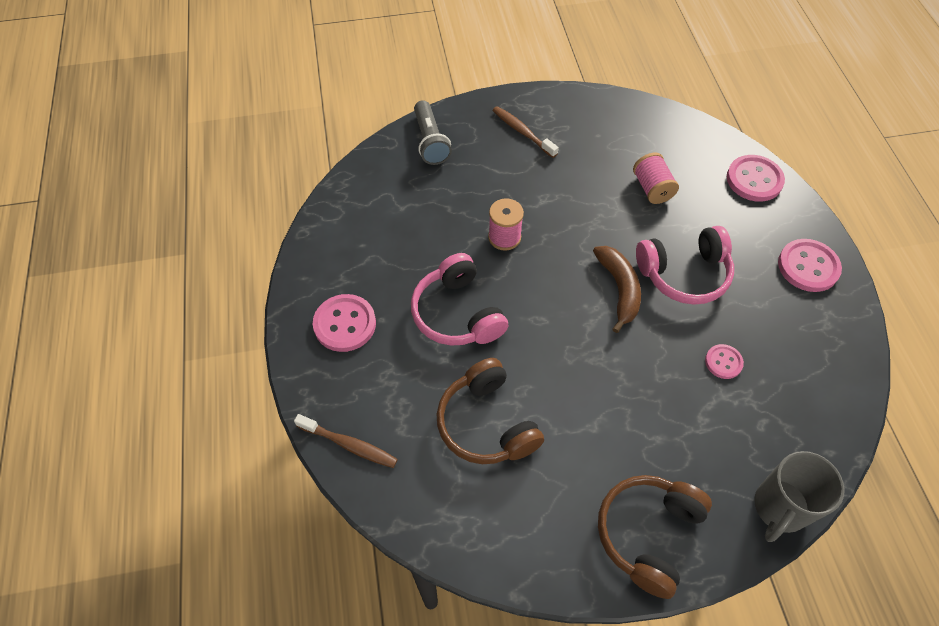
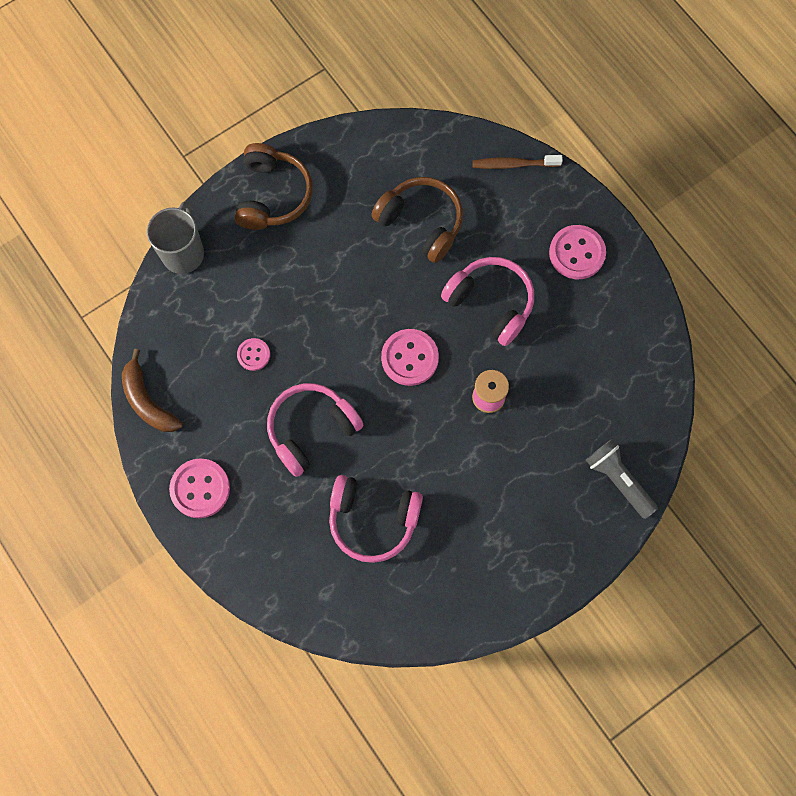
camera: 155 degrees right, 15 degrees up
(522, 132) = (533, 537): brown toothbrush -> none
(619, 289) = (364, 387): brown banana -> brown banana (148, 401)
(652, 188) = (373, 520): pink spool -> pink headphones
(754, 180) = (274, 578): pink button -> pink button (409, 358)

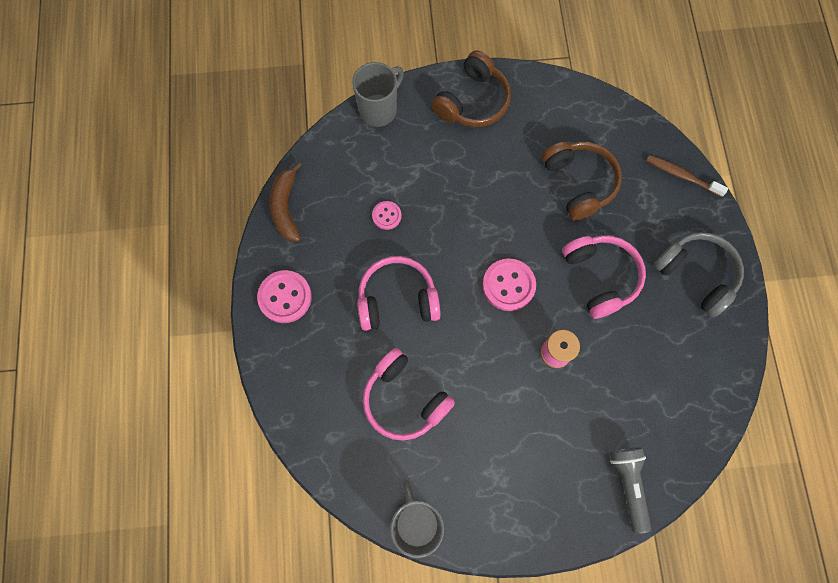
camera: 30 degrees right, 0 degrees up
(448, 624) = (416, 522): none -> grey mug
(577, 253) = (696, 275): pink button -> grey headphones

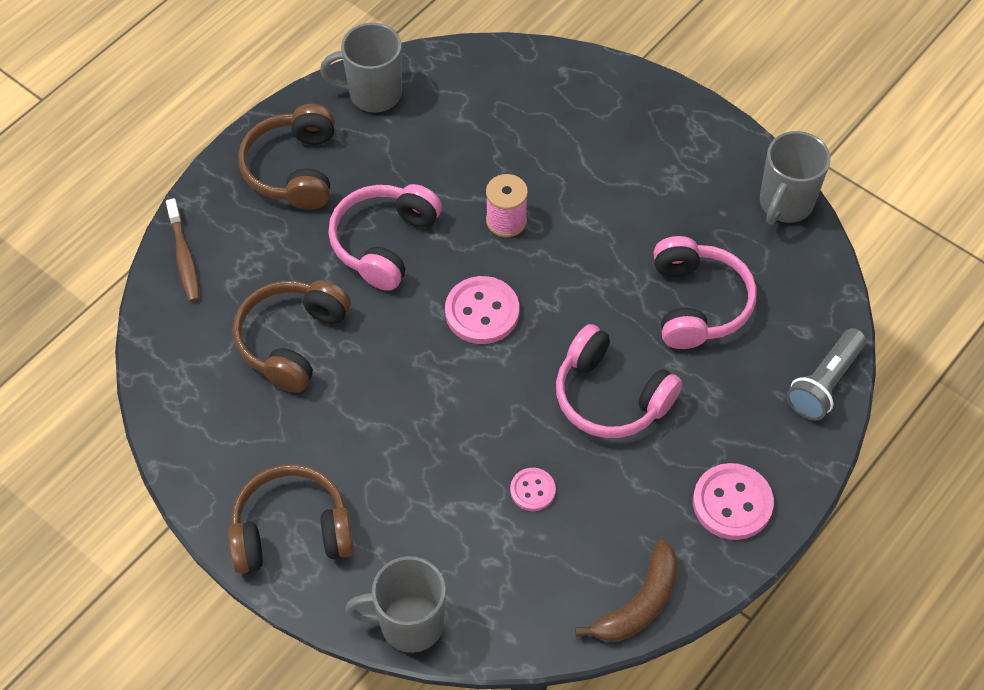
camera: 135 degrees left, 15 degrees down
(628, 485) = (563, 83): grey flashlight -> grey flashlight (825, 383)
(696, 275) = (294, 169): grey headphones -> brown headphones
(718, 365) = (373, 94): none -> grey mug

